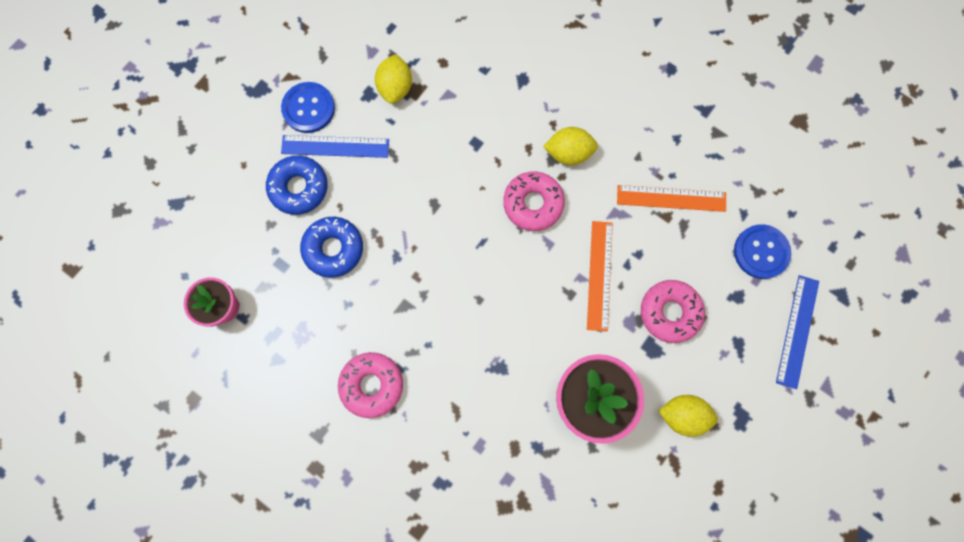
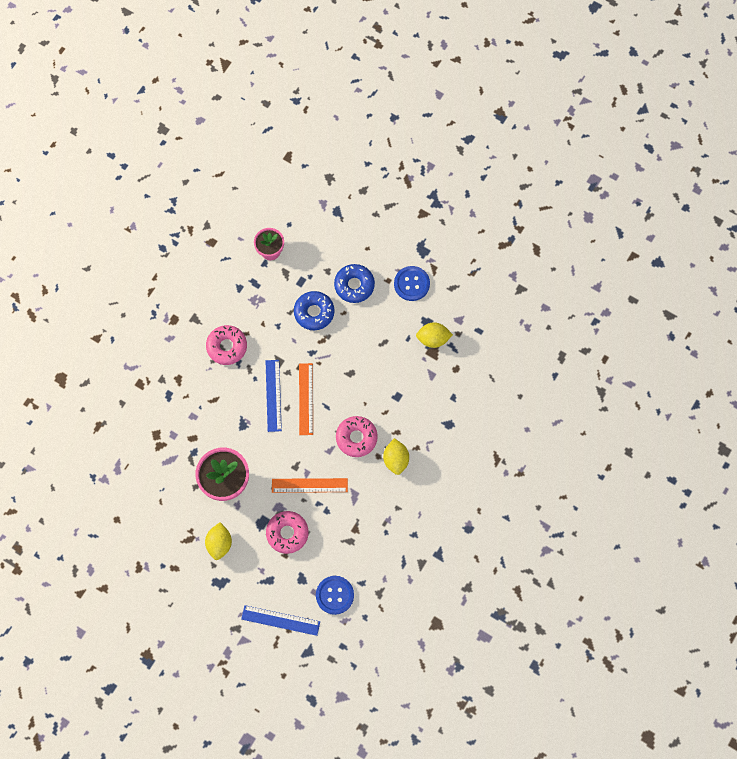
camera: 85 degrees right, 5 degrees down
(335, 146) = (386, 304): blue ruler -> blue ruler (273, 395)
(671, 198) = (369, 532): orange ruler -> orange ruler (306, 399)

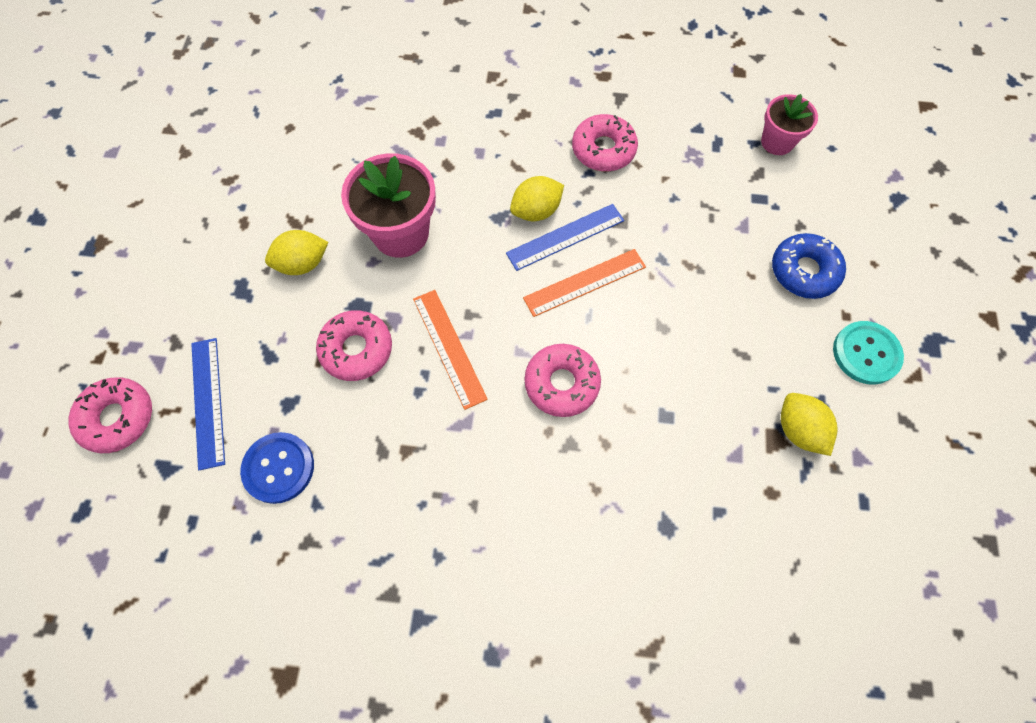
camera: 65 degrees right, 5 degrees down
(267, 670) = (118, 418): none -> pink donut
(314, 312) = (725, 235): blue donut -> none
(396, 459) = (557, 463): yellow lemon -> yellow lemon (536, 211)
(411, 284) = (866, 353): blue button -> turquoise button

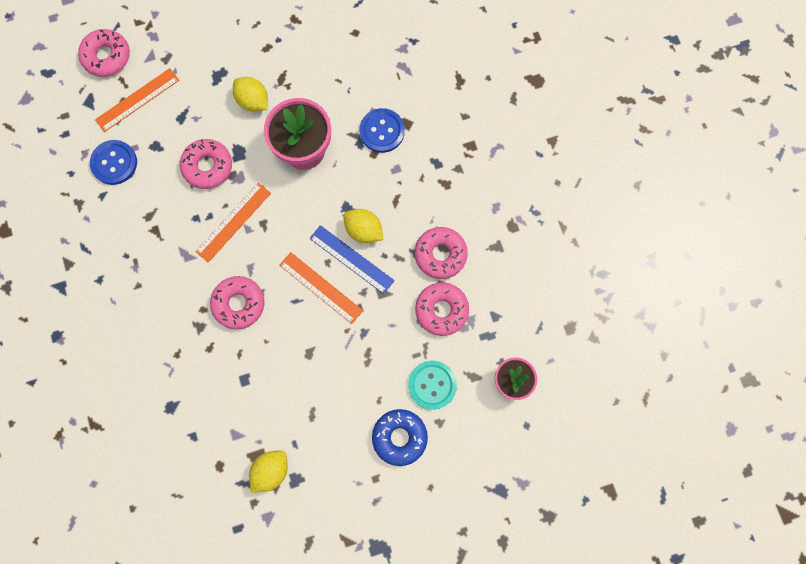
camera: 65 degrees right, 10 degrees up
(208, 402) = (137, 100): blue ruler -> orange ruler
(426, 148) = (382, 131): none -> blue button
(669, 173) = (441, 310): none -> pink donut
(866, 353) = (350, 501): turquoise button -> turquoise button (432, 385)

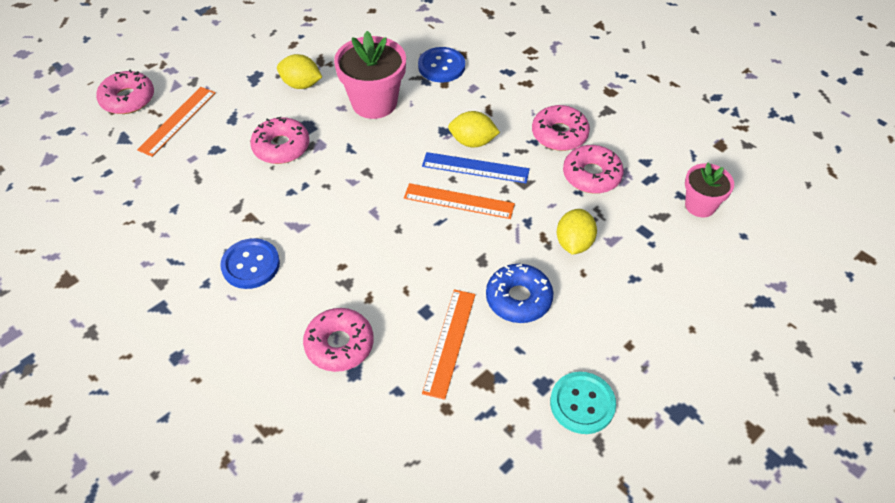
camera: 25 degrees left, 25 degrees down
(114, 163) = (175, 177): blue button -> blue button (250, 265)
(233, 222) = (334, 181): orange ruler -> orange ruler (449, 342)
(239, 304) = (379, 246): pink donut -> pink donut (339, 344)
(271, 470) = (509, 387): yellow lemon -> yellow lemon (574, 243)
(399, 437) = (627, 296): blue donut -> blue donut (518, 299)
(432, 385) = (627, 238): turquoise button -> turquoise button (582, 403)

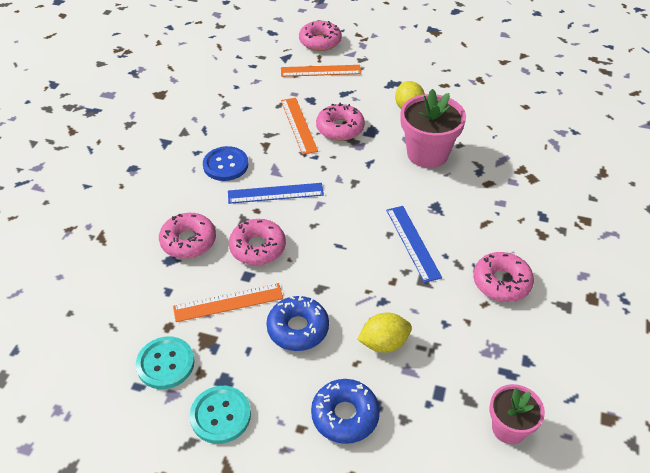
camera: 60 degrees right, 5 degrees down
(330, 240) = (275, 193): none -> blue ruler
(441, 66) = (505, 173): blue button -> none
(459, 201) = (369, 248): orange ruler -> orange ruler (298, 125)
(472, 142) = (439, 229): yellow lemon -> none
(493, 429) = (165, 364): none -> turquoise button
(591, 175) = (473, 325): pink donut -> pink donut (257, 247)
(633, 306) = (345, 415): none -> blue donut

